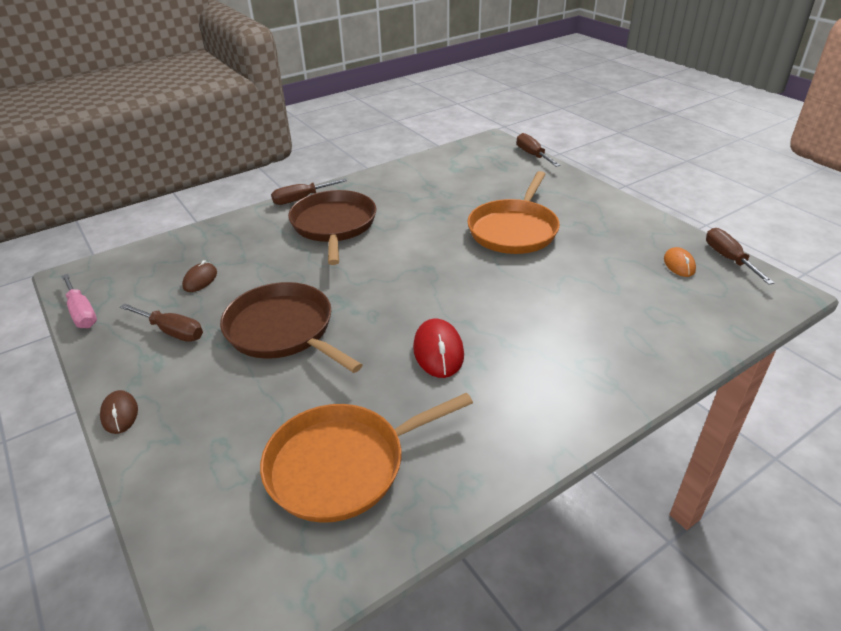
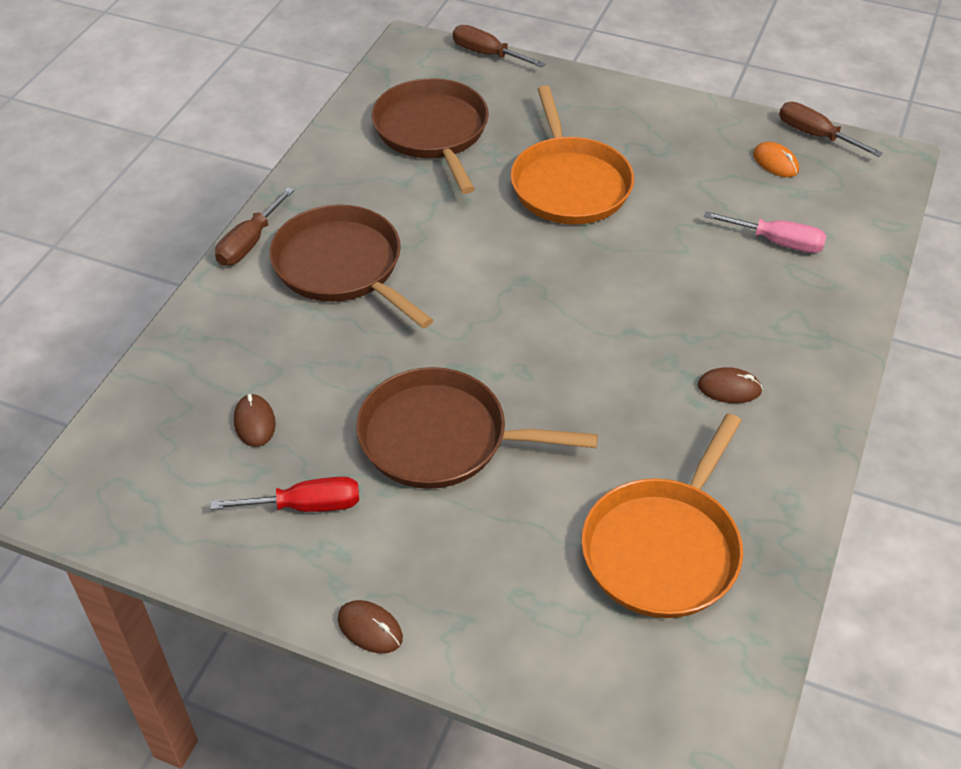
camera: 35 degrees left, 10 degrees up
(82, 313) = (148, 543): pink screwdriver -> pink screwdriver (777, 242)
(172, 331) = (306, 506): brown screwdriver -> red screwdriver
(438, 351) = (634, 380): red mouse -> none
(458, 181) = (432, 132): none -> brown pan
(501, 385) = (729, 388): none -> brown mouse

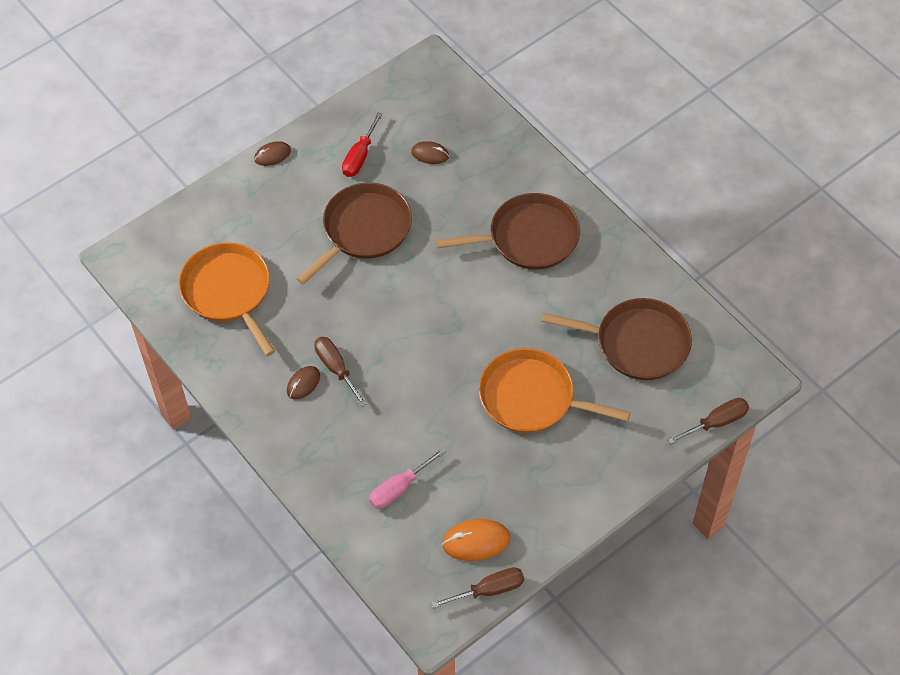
camera: 120 degrees right, 10 degrees up
(249, 243) = (580, 199): brown screwdriver -> brown screwdriver (336, 368)
(775, 162) = (476, 541): orange mouse -> orange mouse, size x1.55

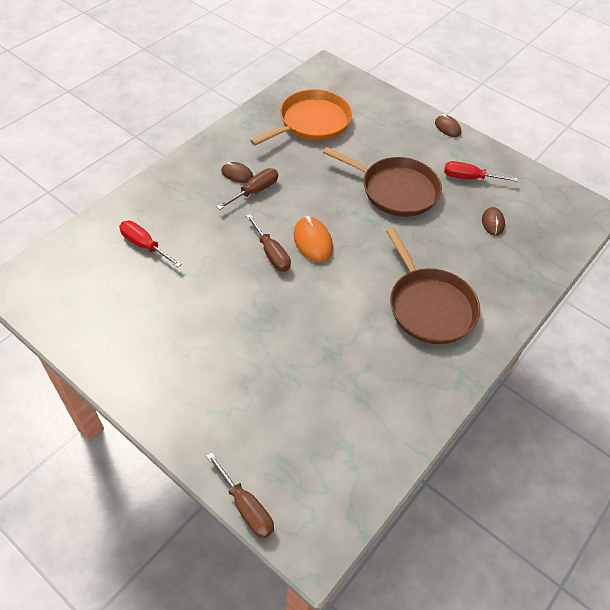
camera: 75 degrees right, 5 degrees down
(399, 488) = (144, 245): pink screwdriver -> red screwdriver
(476, 541) = (93, 305): orange mouse -> orange mouse (313, 242)
(489, 590) = (44, 321): brown screwdriver -> brown screwdriver (271, 254)
(532, 397) = (250, 330): orange pan -> none
(637, 343) = (331, 415): brown pan -> none

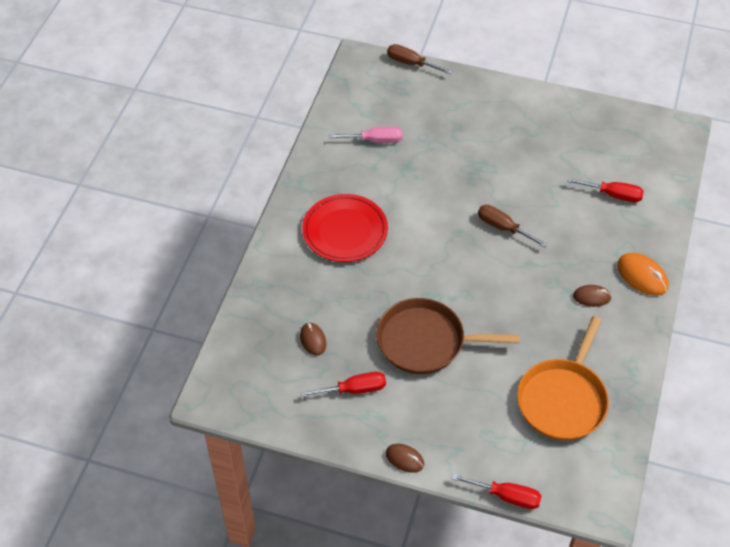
camera: 160 degrees right, 0 degrees up
(255, 191) = (561, 284): brown screwdriver -> none
(313, 242) = (474, 252): orange mouse -> orange mouse (642, 276)
(351, 401) = (375, 140): none -> pink screwdriver
(386, 89) = (506, 496): none -> red screwdriver
(429, 306) = (345, 231): brown pan -> red plate

